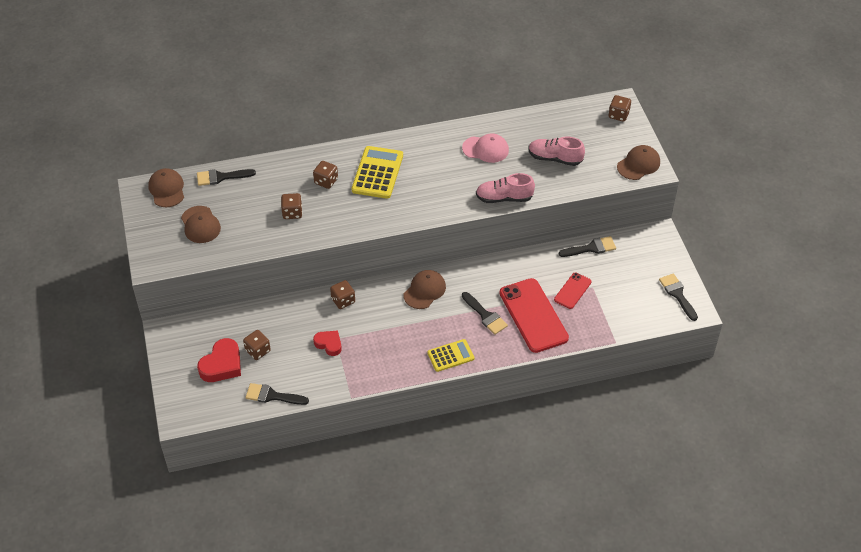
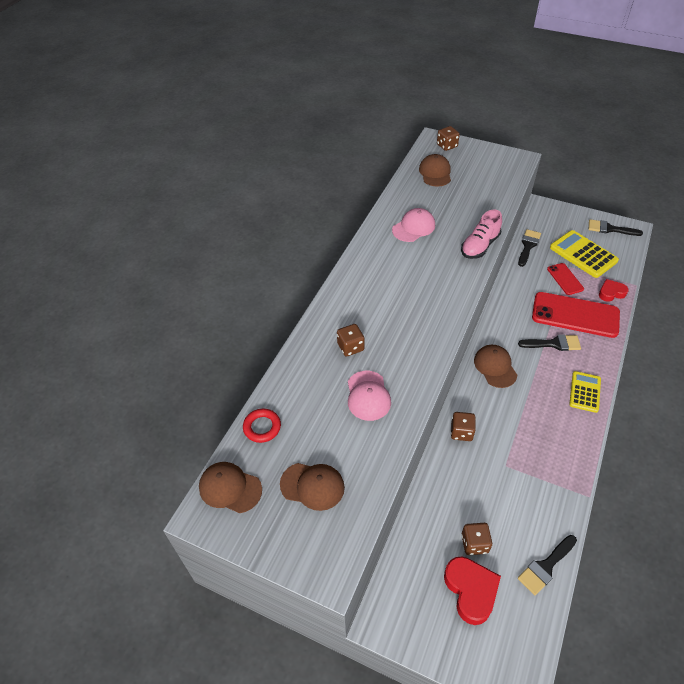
camera: 50 degrees left, 0 degrees up
(221, 177) = (262, 427): black brush -> red ring
(292, 213) = (368, 396): brown dice -> pink cap
(329, 344) = (508, 475): red heart -> red heart (611, 293)
(377, 173) = (375, 306): yellow calculator -> yellow calculator (583, 254)
(555, 158) = (461, 197): pink shoe -> none
(638, 164) = (507, 162): brown cap -> brown cap (435, 173)

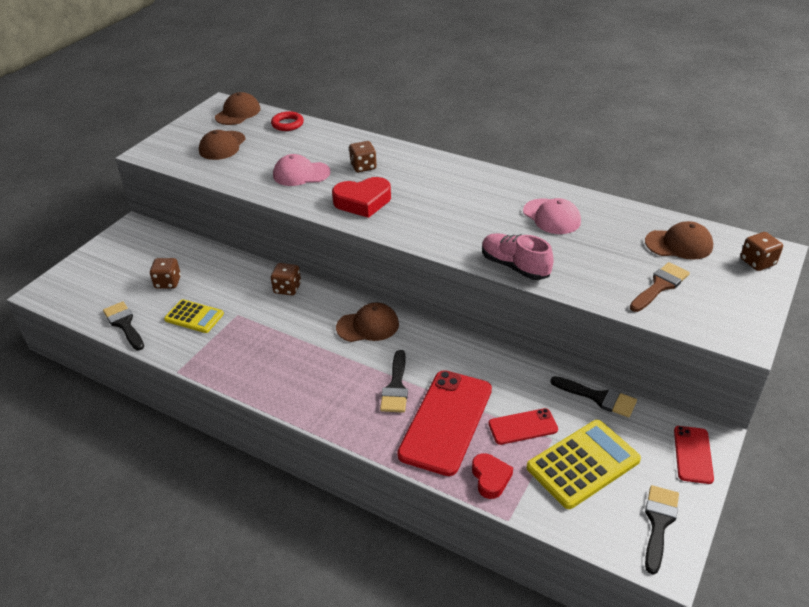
camera: 95 degrees right, 10 degrees down
(471, 590) = (129, 275): red heart -> red heart (363, 202)
(482, 183) = (660, 286): none -> brown brush
(558, 213) = (693, 454): none -> red phone
(585, 392) = (311, 400): yellow calculator -> yellow calculator (194, 317)

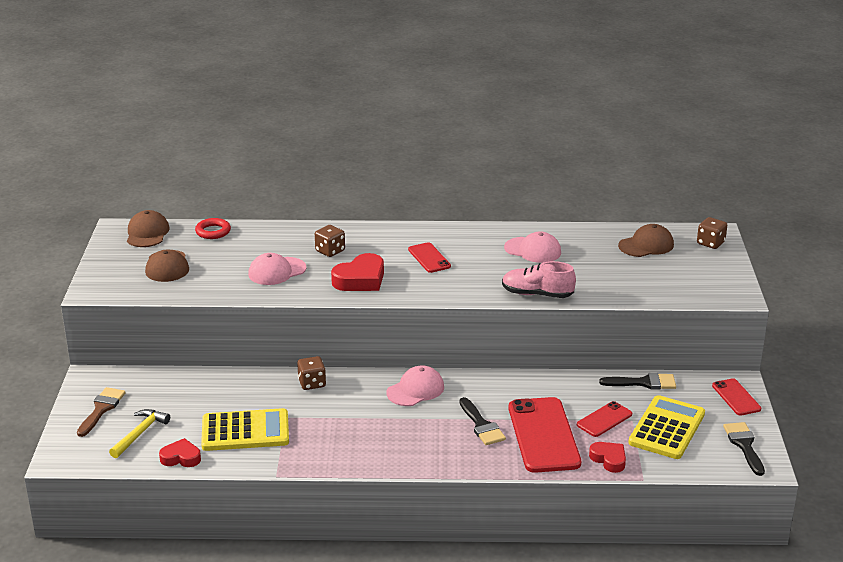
camera: 30 degrees left, 10 degrees down
(117, 289) = (140, 433): none -> yellow hammer
(124, 324) = (181, 458): black brush -> red heart
(168, 282) = (186, 412): brown dice -> none
(194, 317) = (245, 431): yellow calculator -> yellow calculator, size x1.60
(368, 326) = (415, 390): brown cap -> pink cap
(444, 197) = (429, 258): none -> red phone
(660, 286) = (656, 278): brown brush -> brown brush (101, 409)

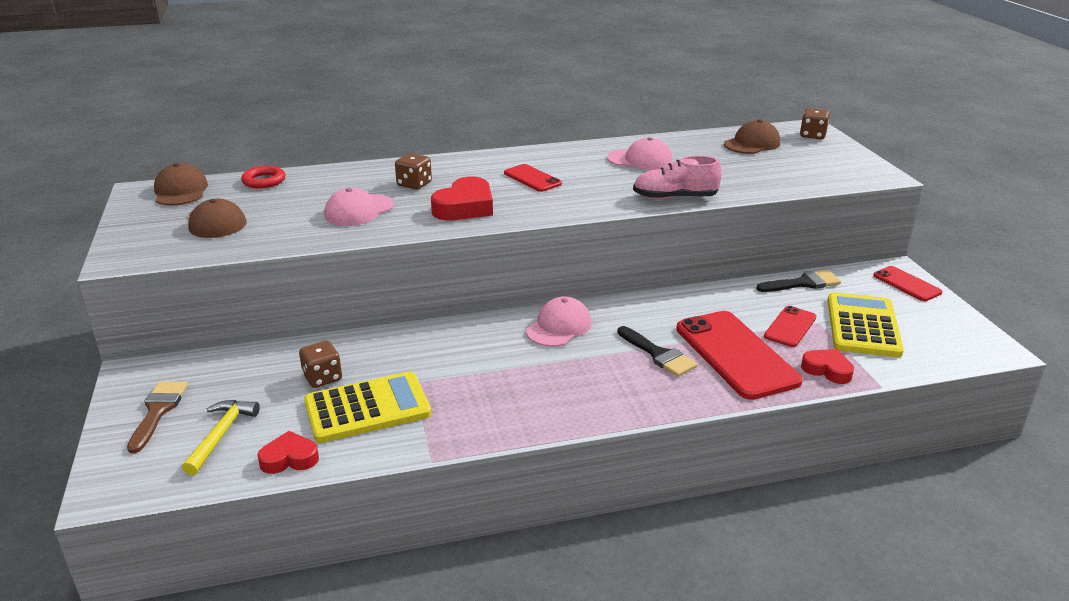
camera: 15 degrees left, 0 degrees up
(312, 383) = (430, 338): brown dice -> brown dice (322, 378)
(744, 445) = (956, 331): black brush -> none

